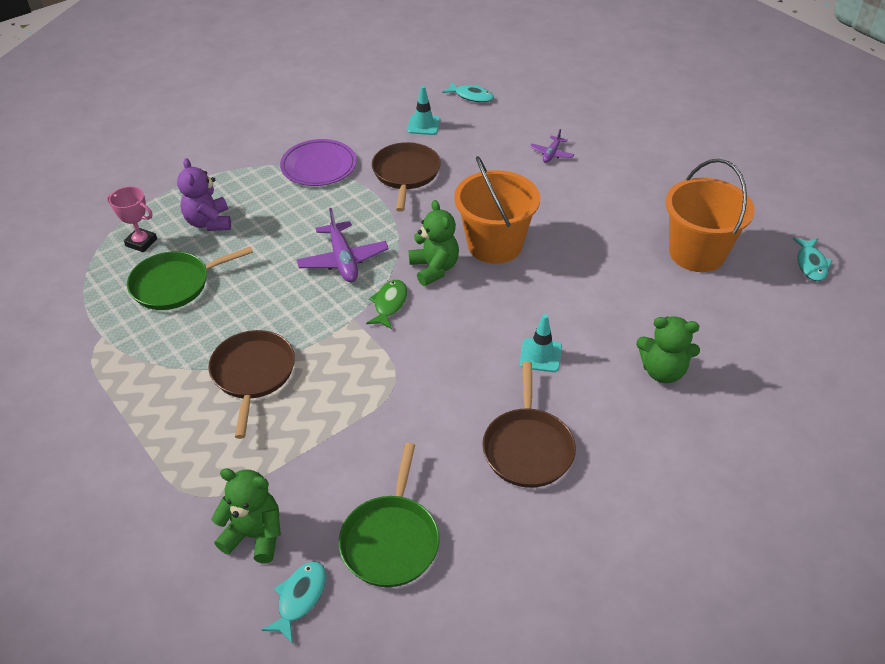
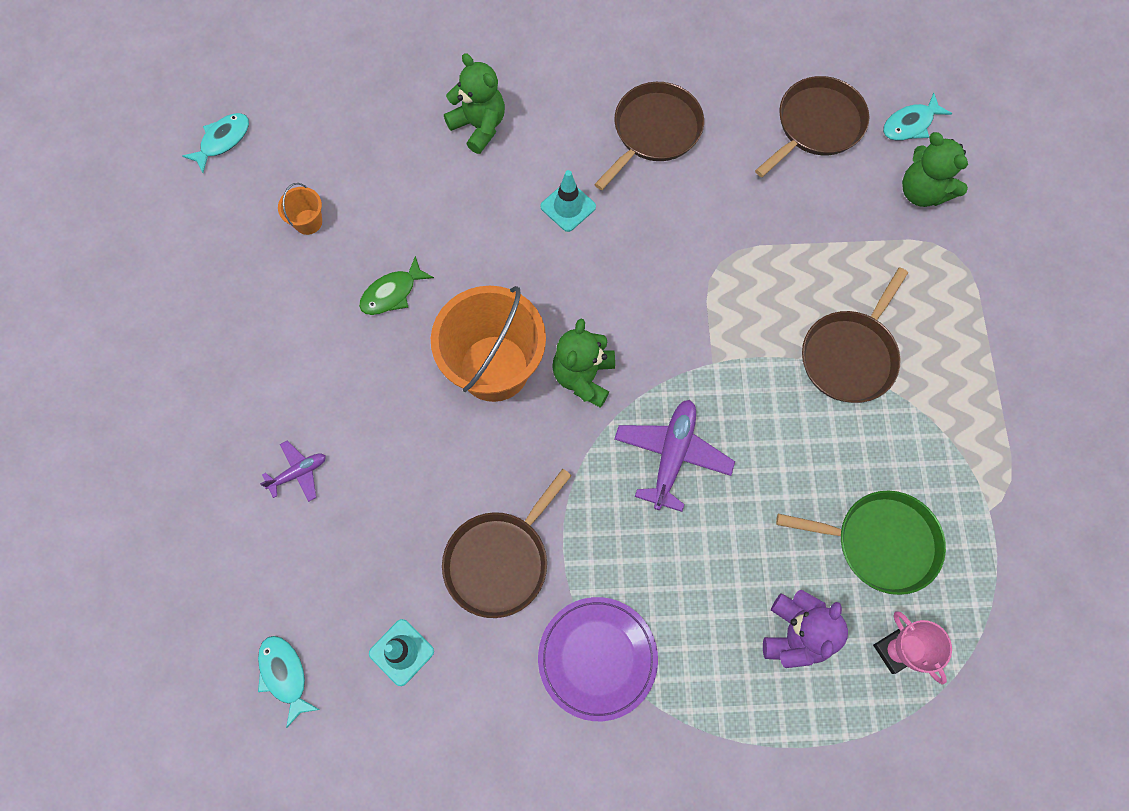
camera: 145 degrees left, 25 degrees up
(389, 304) = (664, 358): green fish -> green fish (392, 293)
(391, 540) = (816, 125): green pan -> brown pan
(697, 253) = (308, 222): orange bucket -> orange bucket, size x0.42

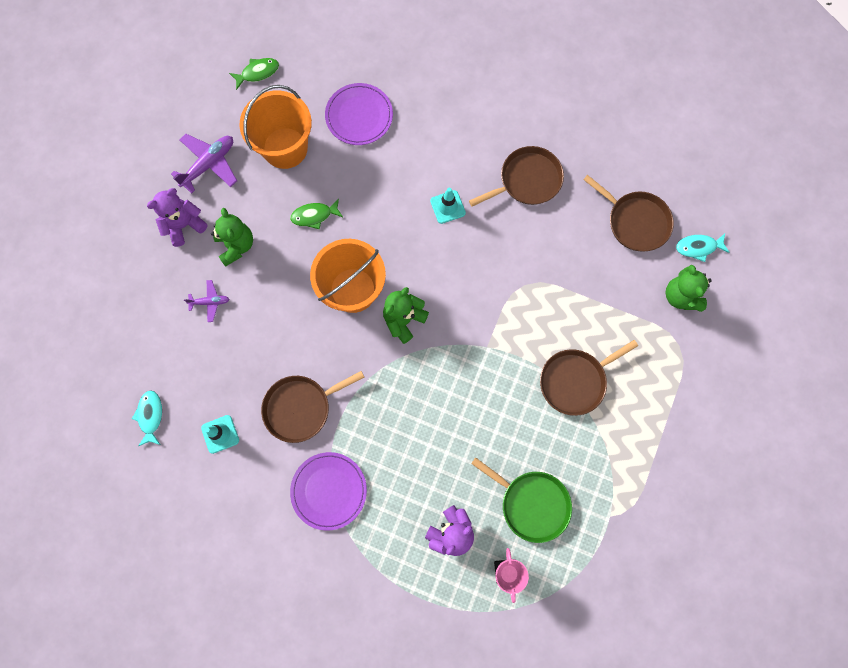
camera: 25 degrees right, 5 degrees up
(211, 384) = (184, 225): none -> purple teddy bear
(222, 141) = (258, 73): turquoise fish -> green fish
(308, 222) = (285, 148): orange bucket -> orange bucket, size x2.38
(391, 140) = (359, 116): none -> purple plate
(479, 126) = (418, 130): green teddy bear -> green teddy bear (236, 245)
(672, 456) = (432, 392): purple plane -> purple plane (209, 164)
(816, 125) = (635, 221): brown pan -> brown pan turned 60 degrees clockwise

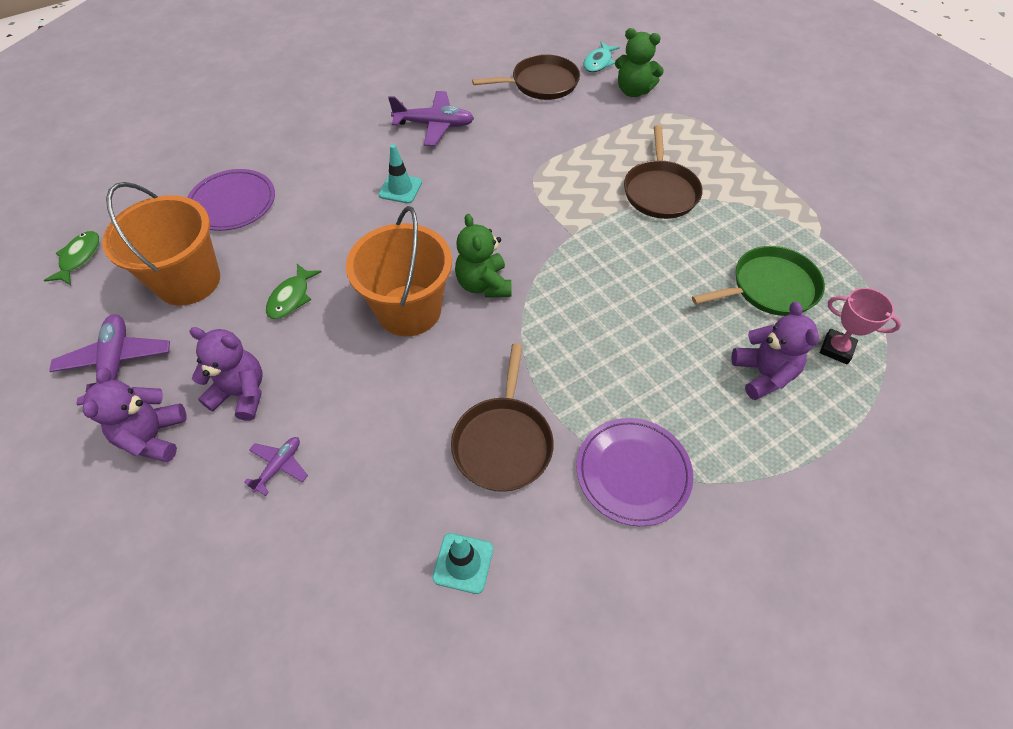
camera: 55 degrees left, 20 degrees down
(150, 416) = (361, 649): turquoise fish -> none
(236, 245) = (241, 394): green teddy bear -> purple teddy bear
(527, 180) = (434, 125): brown pan -> purple plane

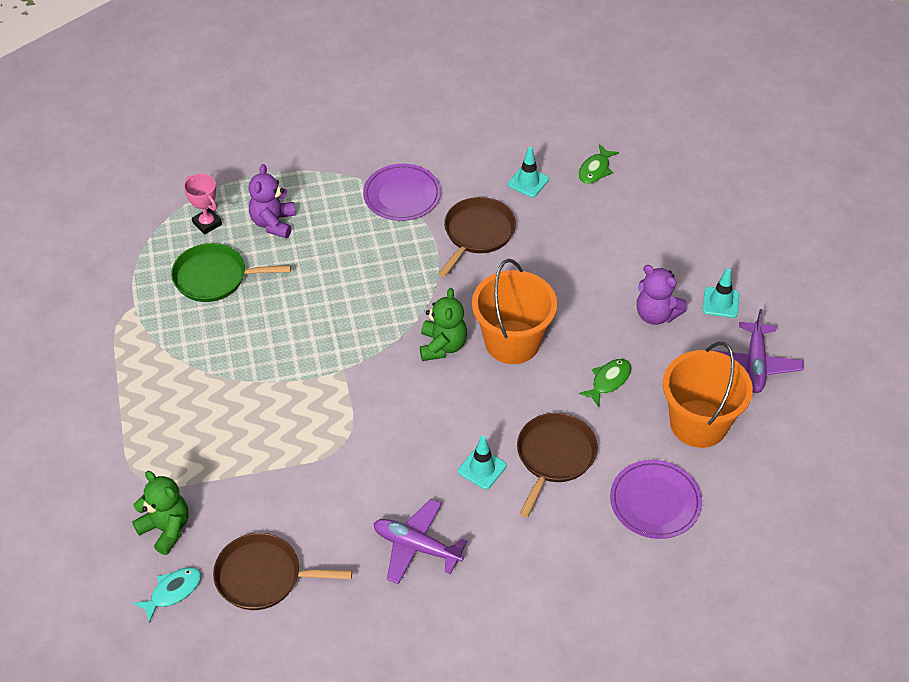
camera: 160 degrees left, 5 degrees down
(79, 258) = (803, 479): green fish -> green fish (595, 170)
(154, 437) = (720, 302): purple teddy bear -> turquoise traffic cone
(279, 466) = (633, 260): purple plane -> none
(660, 191) = (234, 389): brown pan -> brown pan (554, 457)

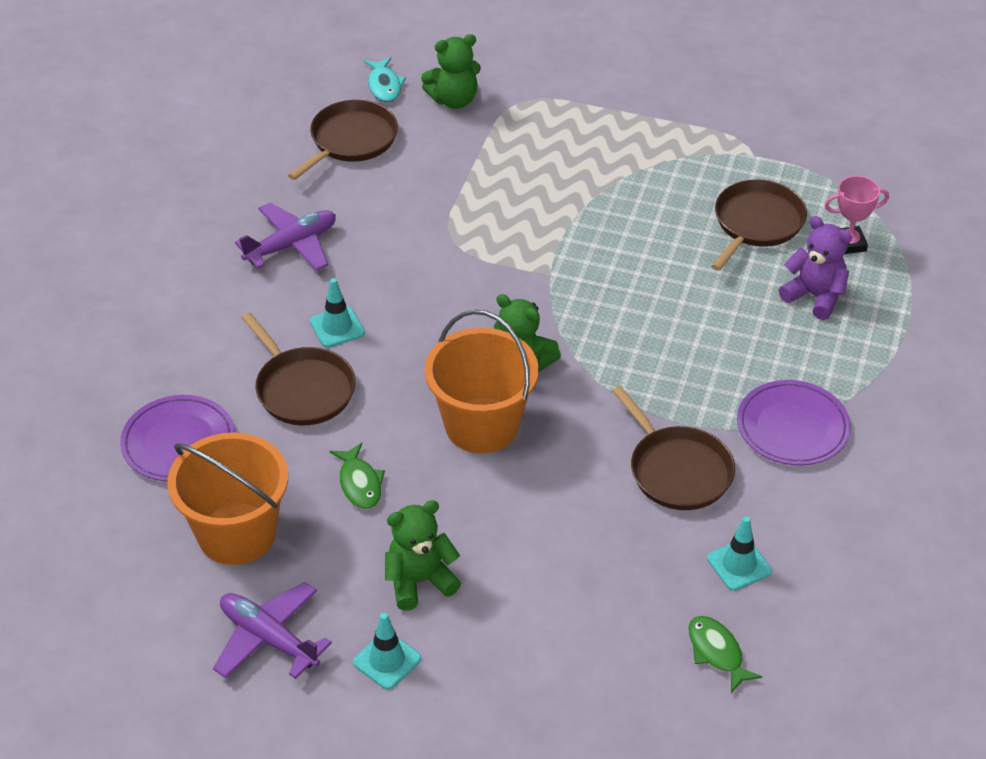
camera: 120 degrees right, 5 degrees down
(215, 277) = (756, 224): green pan -> brown pan
(656, 314) = (419, 581): purple teddy bear -> green teddy bear

